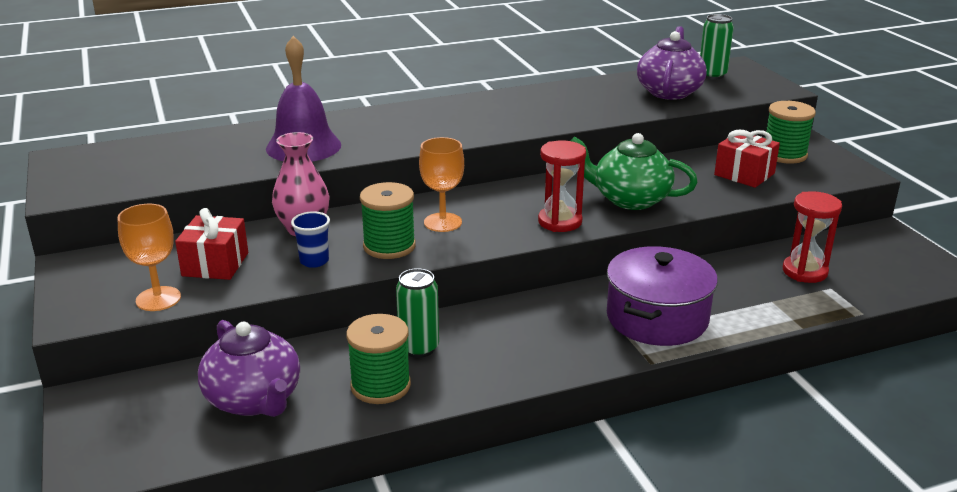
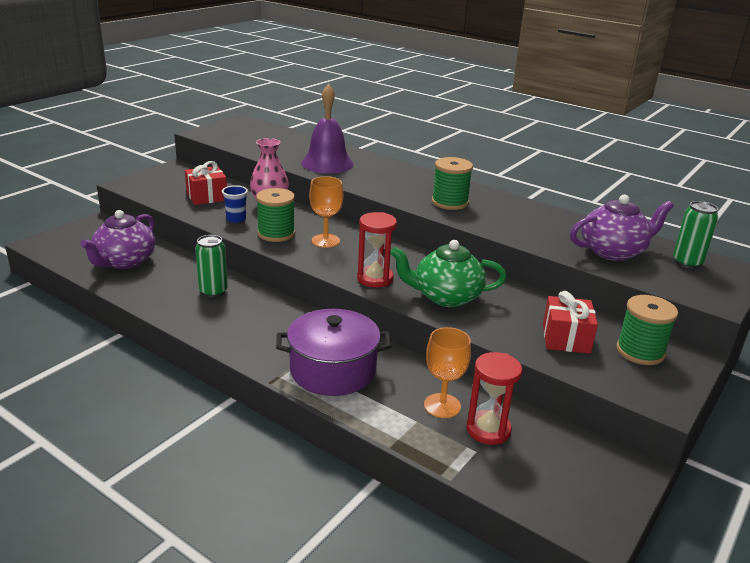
camera: 55 degrees right, 0 degrees up
(158, 299) = (159, 195): orange goblet -> orange goblet (442, 405)
(380, 386) = (164, 292): green spool -> green spool (450, 202)
(629, 199) = (446, 297): green teapot -> green teapot turned 75 degrees counterclockwise

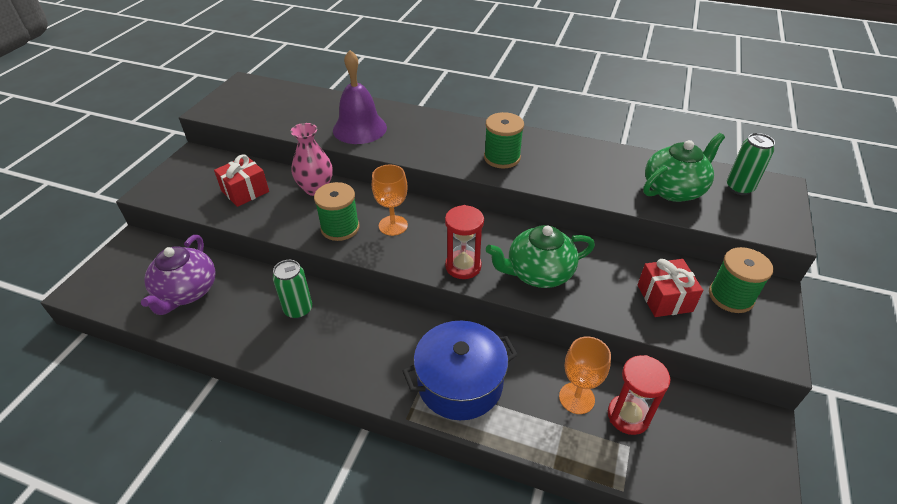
camera: 15 degrees left, 15 degrees up
(236, 219) = (290, 216): blue cup -> none
(333, 370) = (460, 383): purple pot -> blue pot
(613, 251) = (674, 189): purple teapot -> green teapot

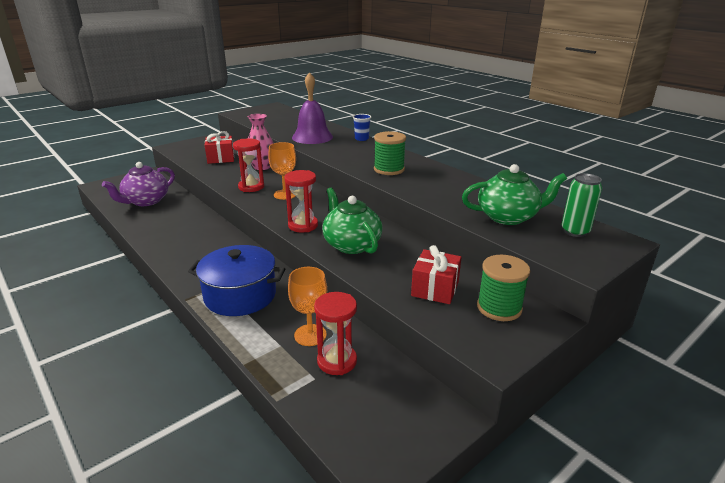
camera: 30 degrees right, 15 degrees down
(298, 310) = (192, 227): green can -> none
(340, 228) = (251, 187): green spool -> red hourglass
(419, 114) = (361, 139): none -> blue cup
(538, 273) = (351, 244): green teapot -> green teapot turned 45 degrees clockwise

